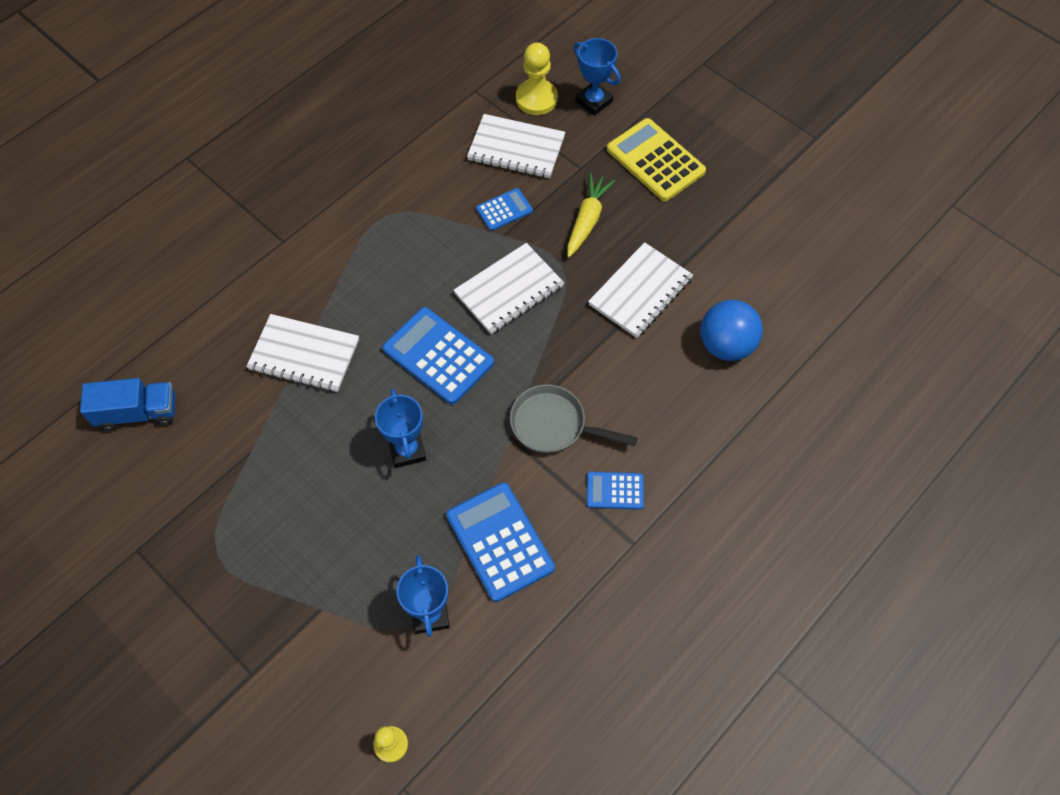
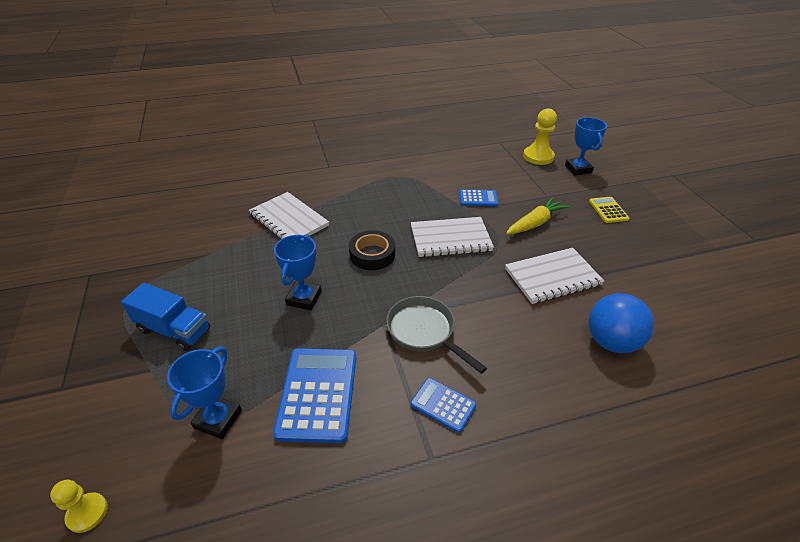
camera: 30 degrees right, 20 degrees down
(138, 413) = (170, 209): blue truck -> blue truck (174, 330)
(438, 356) = (372, 254): blue calculator -> black tape
(516, 148) = (508, 173): white notebook -> none
(655, 160) = (608, 210): yellow calculator -> yellow calculator, size x0.54

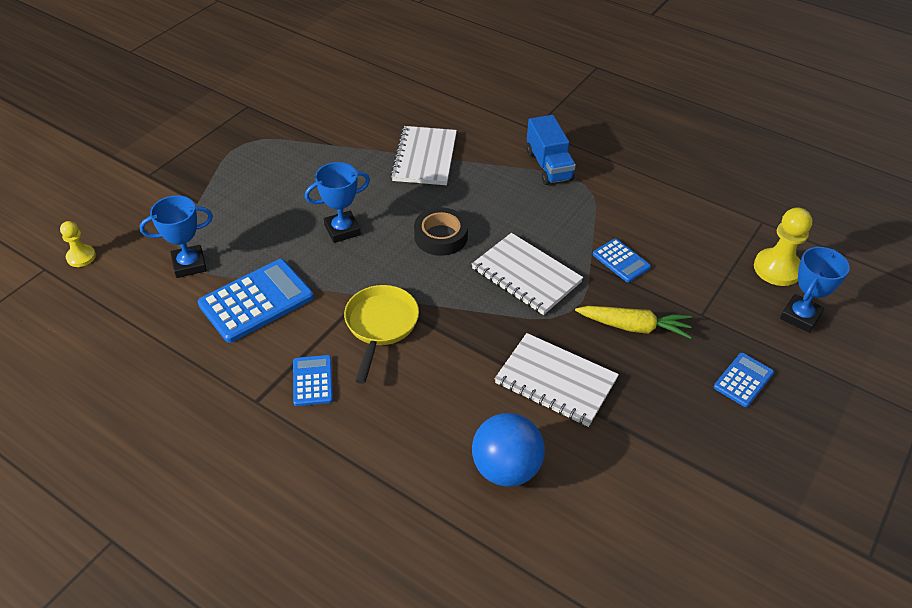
camera: 50 degrees right, 5 degrees up
(174, 330) = (241, 186): blue truck -> blue truck (548, 166)
(424, 332) = (380, 326): grey pan -> yellow pan
(608, 210) = (743, 380): yellow calculator -> blue calculator

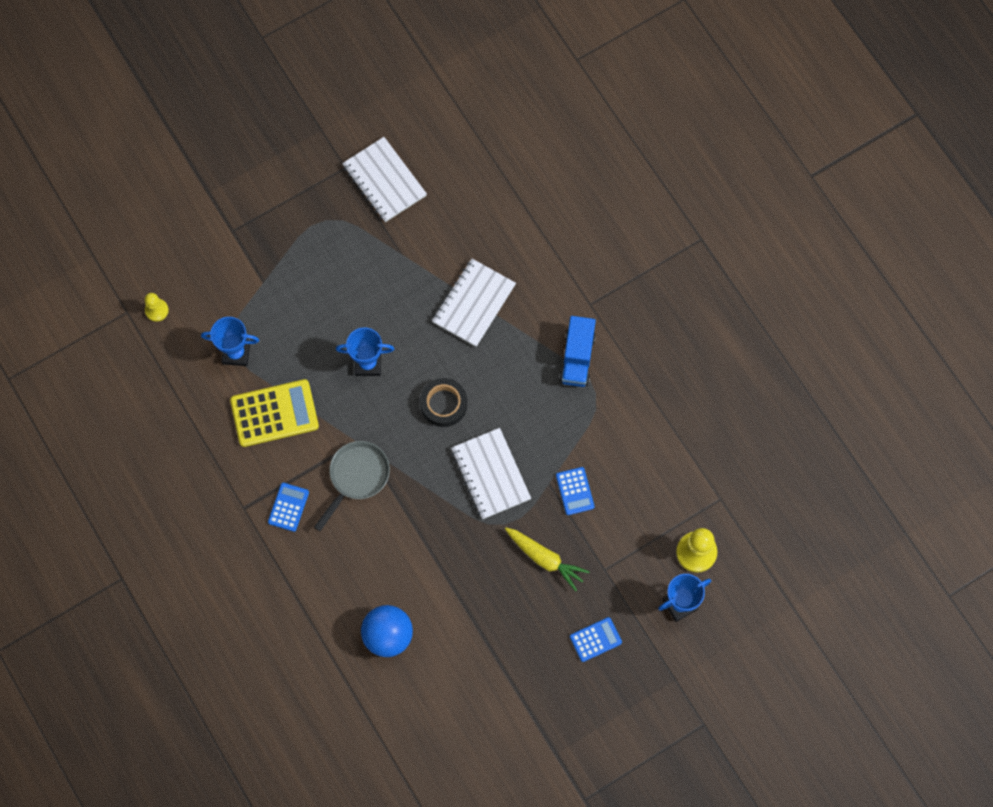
camera: 25 degrees right, 25 degrees up
(256, 301) = (274, 413): blue calculator -> yellow calculator
(380, 326) = (356, 477): yellow pan -> grey pan
(555, 381) = (459, 581): white notebook -> white notebook (384, 181)

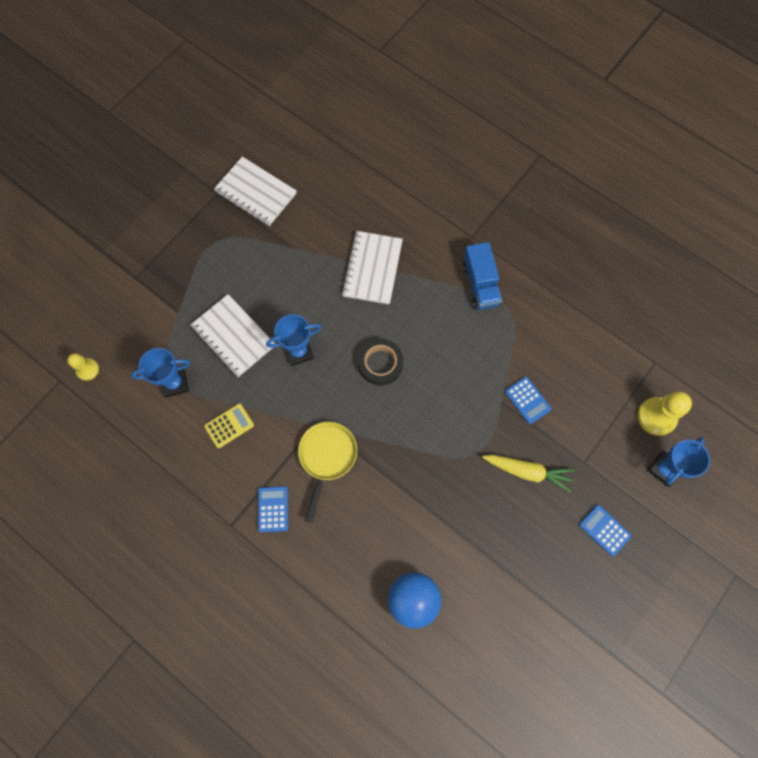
camera: 20 degrees left, 0 degrees up
(274, 413) = (229, 426): yellow calculator -> yellow calculator, size x0.54
(356, 477) = (326, 457): grey pan -> yellow pan
(490, 474) = (447, 412): white notebook -> white notebook (233, 336)
(595, 639) = (604, 530): blue calculator -> blue calculator turned 90 degrees counterclockwise

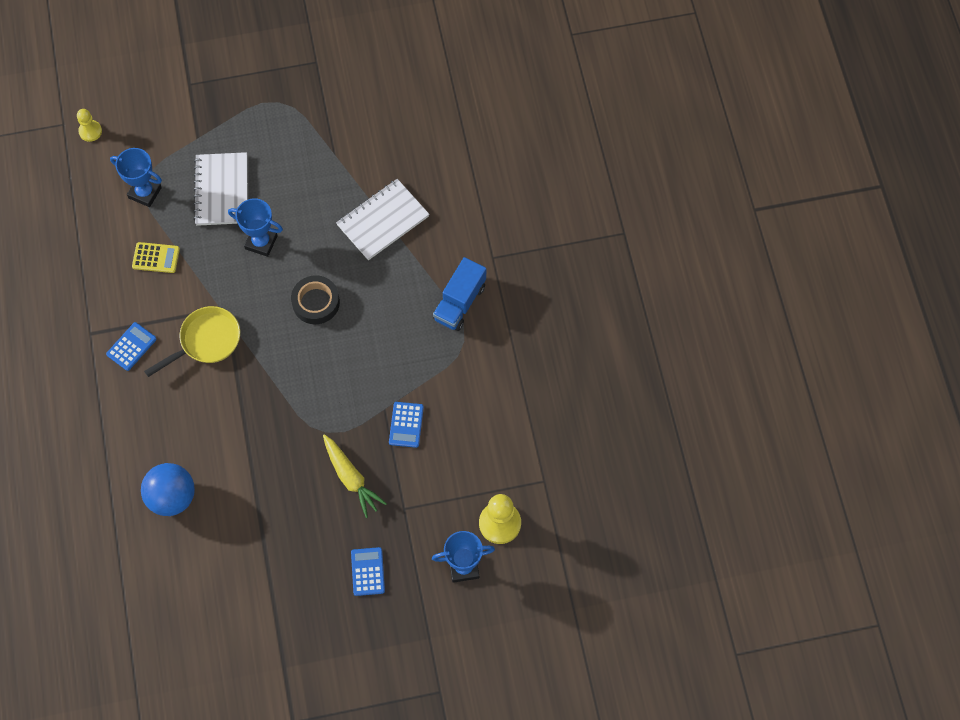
camera: 40 degrees right, 5 degrees down
(256, 193) = (347, 85): white notebook -> none

